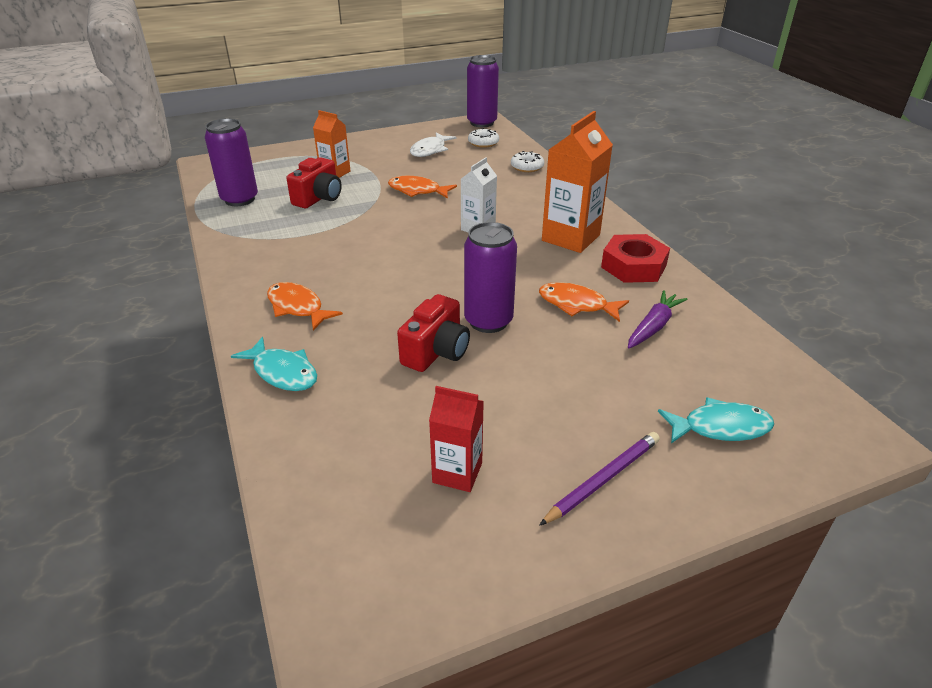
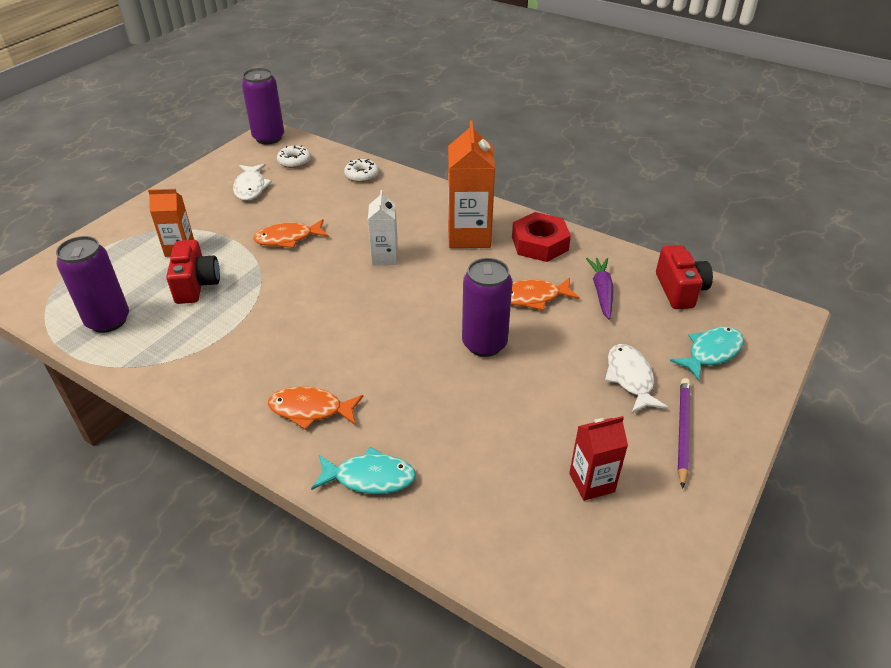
camera: 35 degrees left, 5 degrees up
(436, 352) = (473, 391): red camera -> red camera (679, 290)
(599, 408) = (630, 378): none -> white fish

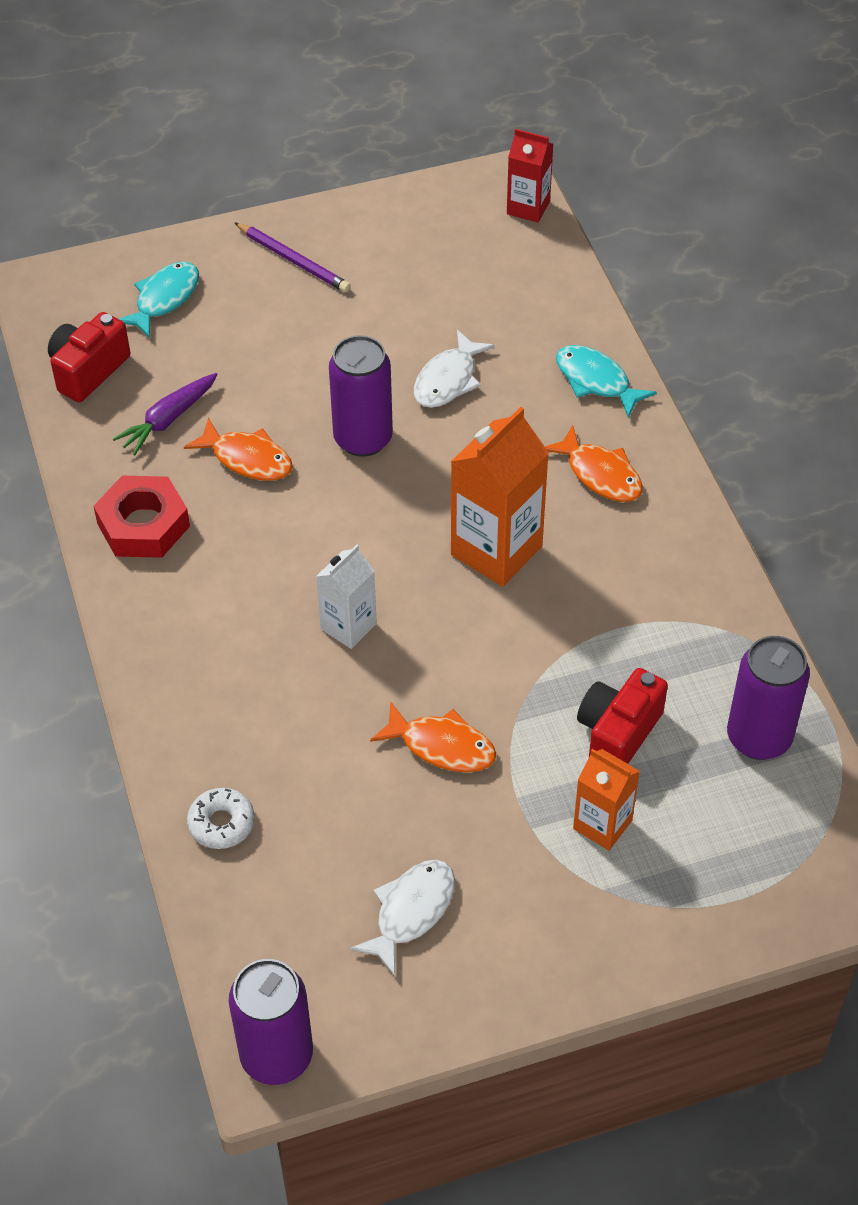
camera: 140 degrees left, 10 degrees up
(294, 161) = (291, 941): white donut -> none
(469, 236) = (210, 593): orange carton -> orange carton (496, 550)
(591, 482) = (418, 272): red carton -> red carton (528, 207)
(630, 378) = (272, 323): white fish -> white fish (448, 380)
(683, 431) = (293, 260): purple pencil -> purple pencil turned 105 degrees counterclockwise
(711, 352) = (164, 299): turquoise fish -> turquoise fish turned 120 degrees clockwise

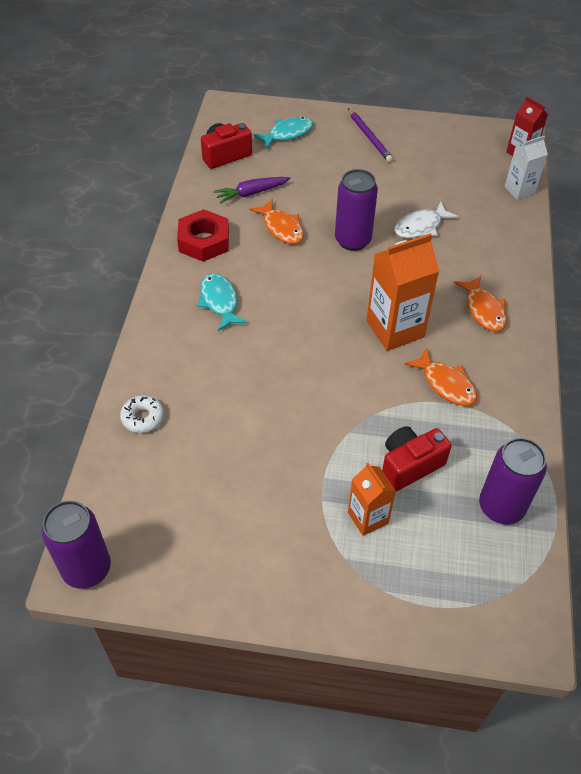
camera: 25 degrees right, 0 degrees up
(348, 626) = (282, 337): white carton -> white carton (519, 190)
(411, 912) = (218, 518): white fish -> none
(442, 746) = (296, 428): orange fish -> orange fish (446, 384)
(596, 381) = (510, 257): turquoise fish -> turquoise fish (219, 301)

